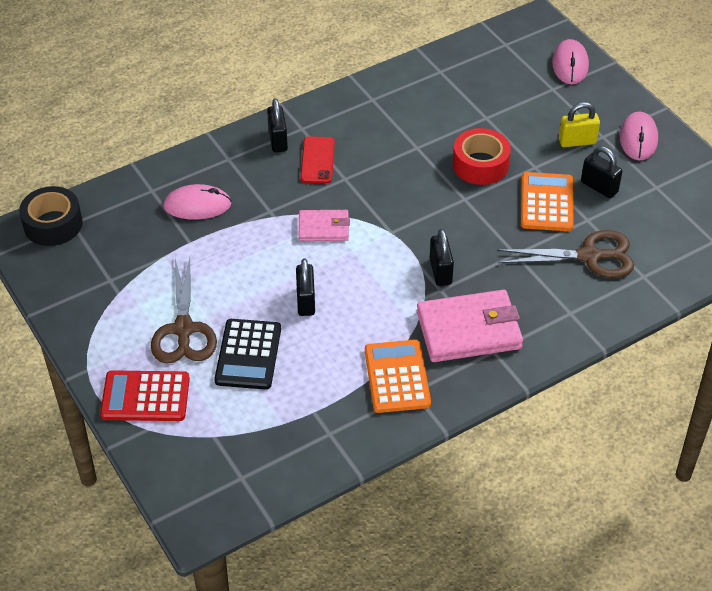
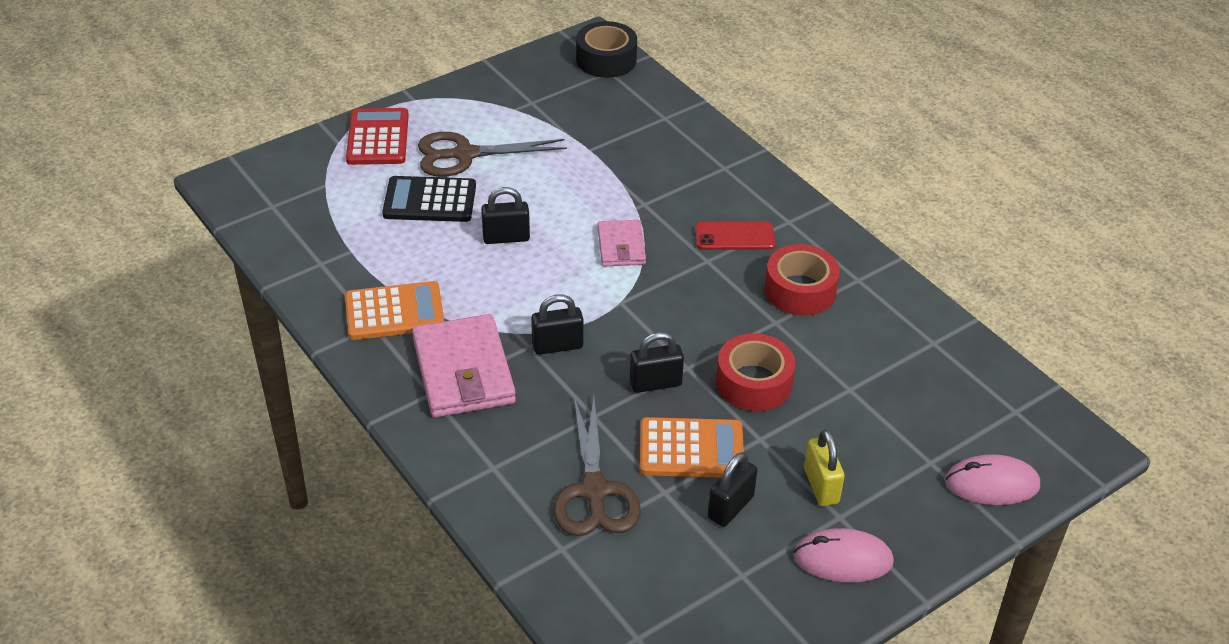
camera: 85 degrees right, 5 degrees down
(197, 205) = (645, 150): pink mouse -> none
(278, 140) = (762, 203): black padlock -> black padlock (655, 383)
(383, 130) = (800, 290): none -> red tape

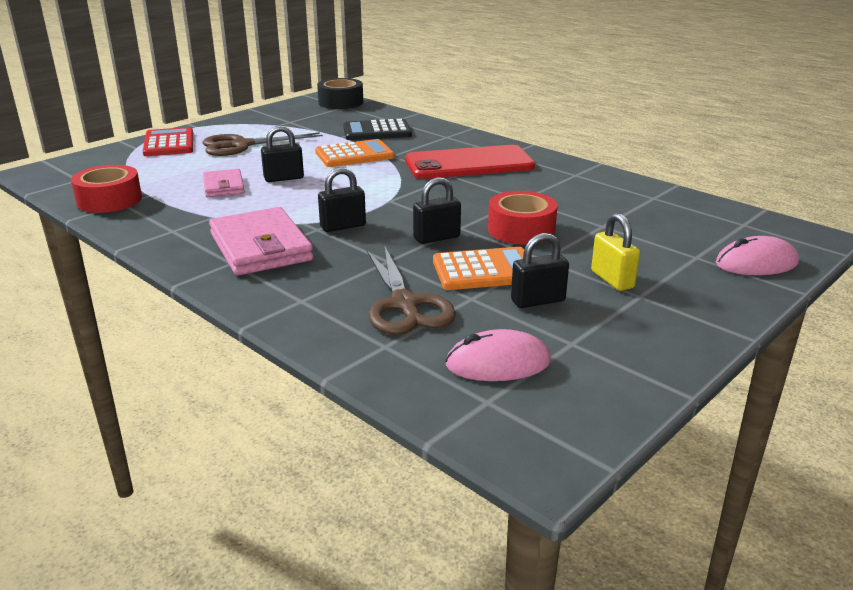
camera: 10 degrees left, 15 degrees down
(394, 312) = (191, 221): orange calculator -> orange calculator (354, 155)
(429, 200) = (216, 167): black calculator -> black calculator (377, 131)
(621, 246) = (380, 175): pink wallet -> pink wallet (223, 186)
(730, 507) = (538, 301): black padlock -> black padlock turned 45 degrees clockwise
(734, 236) = (469, 163): red phone -> red phone, size x1.94
(800, 290) = (533, 183): red tape -> red tape (109, 200)
(843, 559) = (660, 321): pink mouse -> pink mouse (498, 363)

